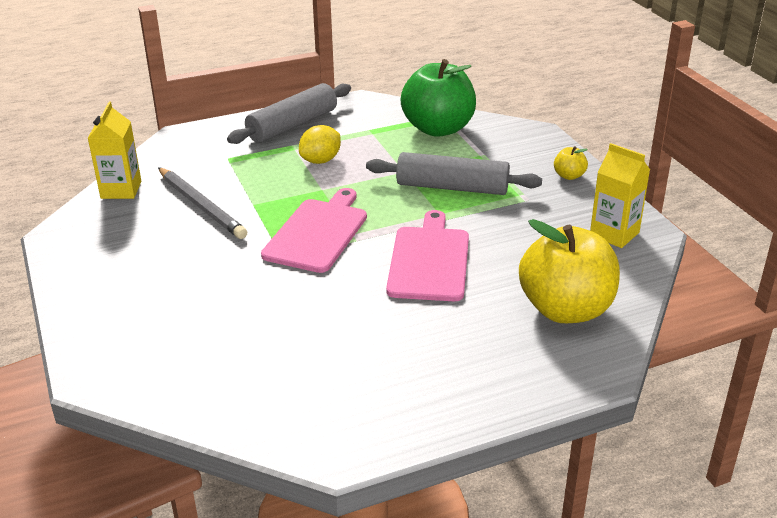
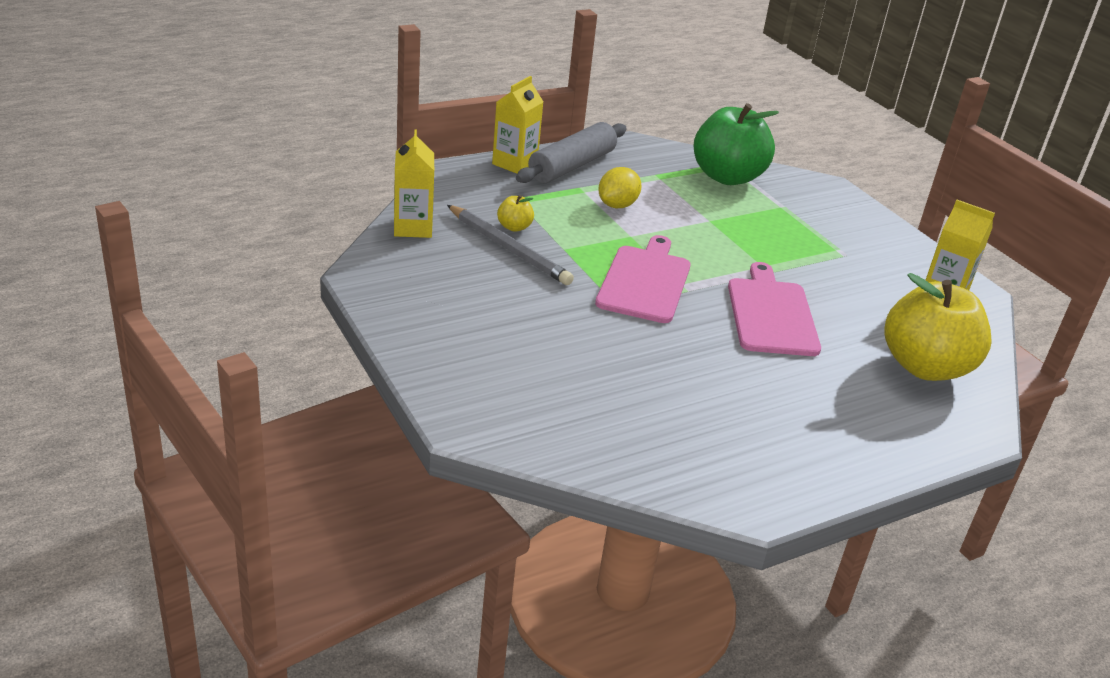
camera: 10 degrees left, 0 degrees up
(239, 126) = (514, 164): none -> yellow carton
(452, 187) = (765, 239): grey rolling pin -> none
(569, 176) = (878, 232): yellow apple -> yellow apple (514, 227)

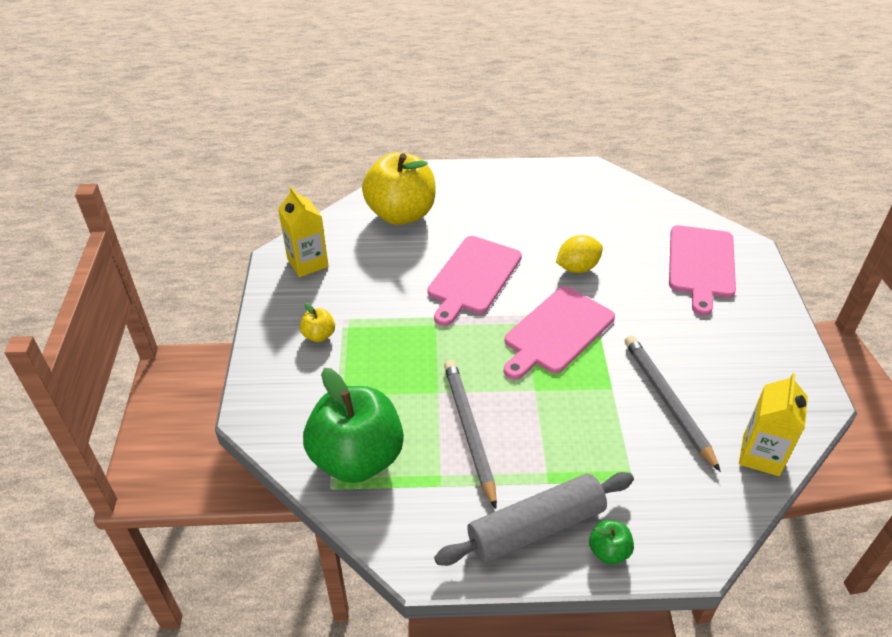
camera: 150 degrees left, 10 degrees up
(514, 164) = (608, 551): yellow carton -> green apple
(514, 227) = (651, 430): yellow apple -> yellow apple (319, 335)
(523, 386) = (701, 264): none -> pink cutting board
(617, 205) = (521, 439): yellow lemon -> yellow lemon (577, 268)
(662, 203) = (469, 431): none -> grey pencil

